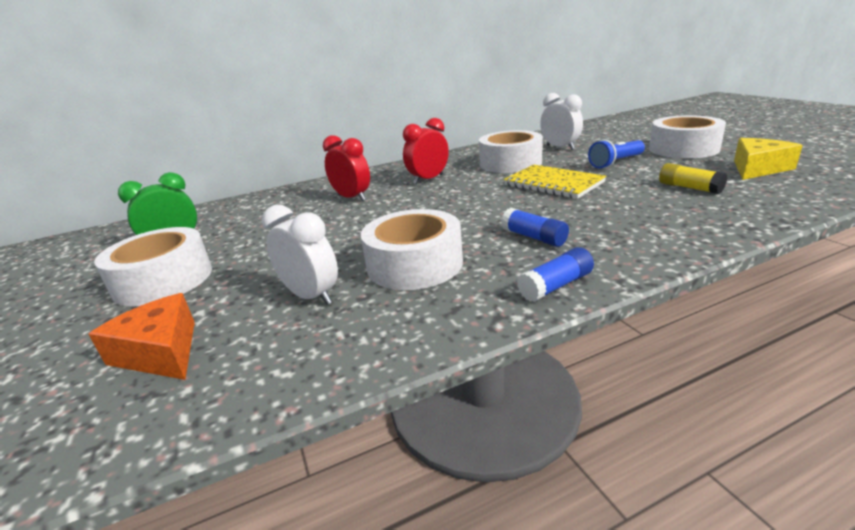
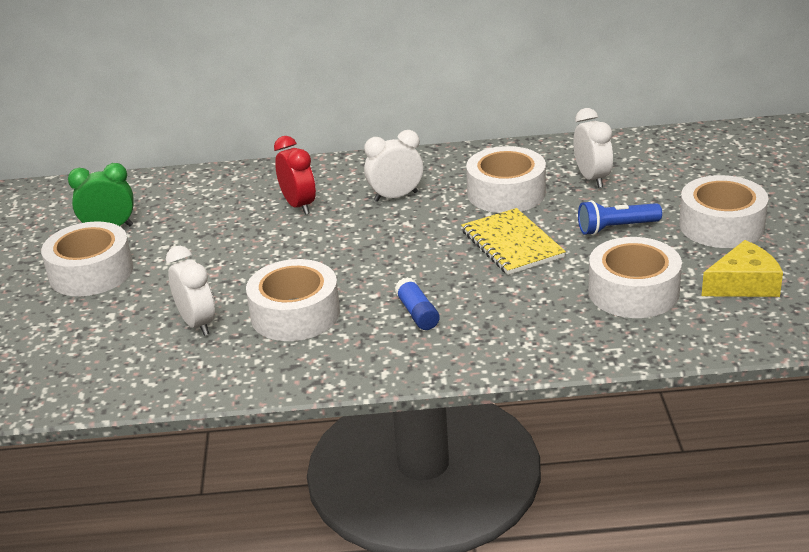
camera: 20 degrees right, 5 degrees up
(160, 352) = (76, 343): orange cheese -> none
(428, 179) = (395, 197): red clock -> white clock
(556, 286) = (382, 368): blue glue stick -> none
(689, 188) = (633, 292): yellow glue stick -> white tape

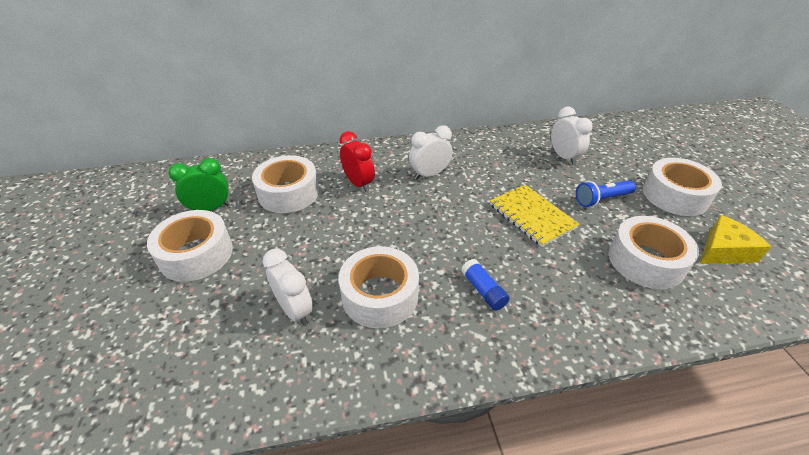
camera: 10 degrees left, 10 degrees up
(506, 193) = (509, 170): white tape -> white tape (288, 193)

